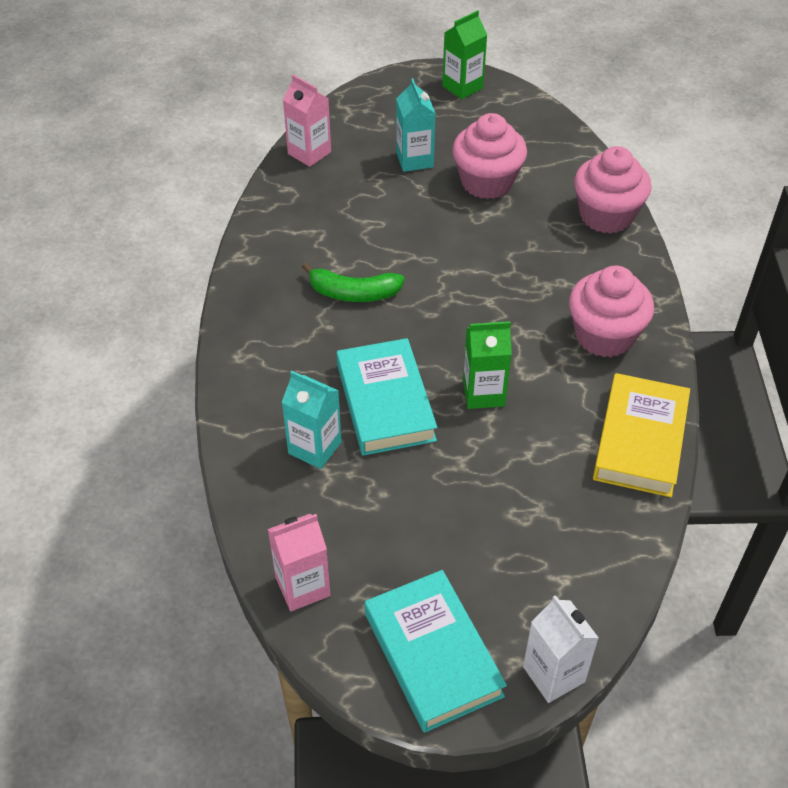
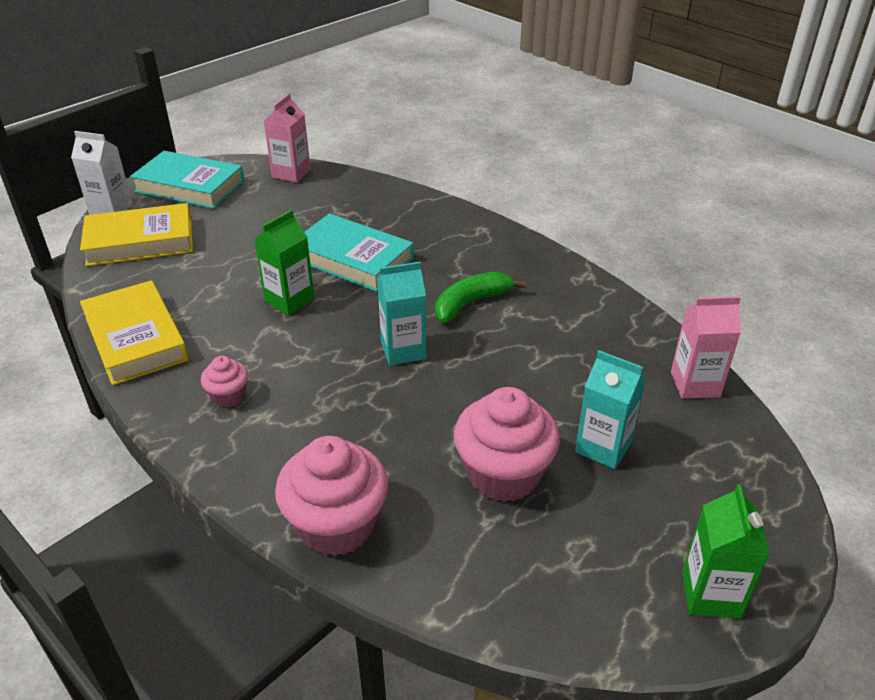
camera: 135 degrees right, 10 degrees down
(315, 448) = (365, 218): turquoise carton -> turquoise carton (403, 350)
(557, 581) = (140, 241): none -> yellow book
(604, 336) = (228, 396): pink cupcake -> pink cupcake, size x0.50

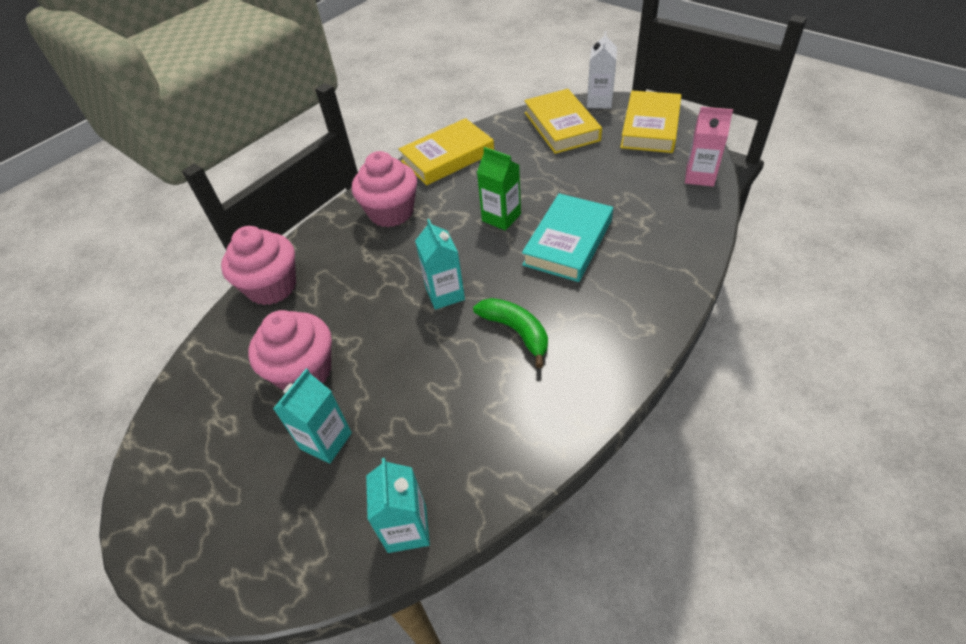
camera: 90 degrees right, 10 degrees up
(190, 186) = (650, 127): turquoise book -> yellow book
(228, 396) = (391, 212): pink cupcake -> pink cupcake, size x2.00
(695, 384) = (407, 528): pink carton -> turquoise carton
(710, 594) = (167, 514): green carton -> none

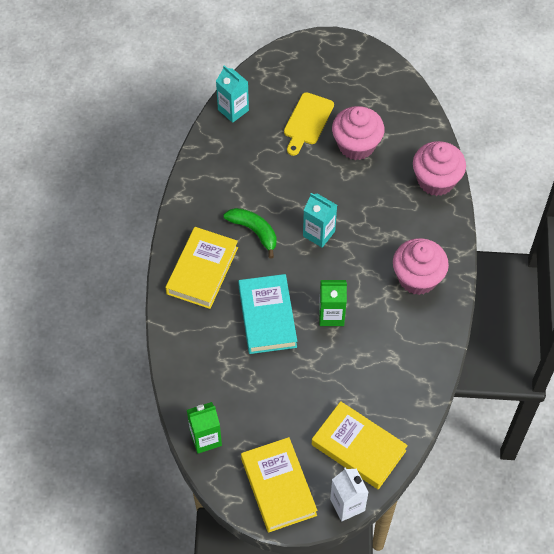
camera: 140 degrees right, 10 degrees up
(326, 441) = (307, 121): turquoise carton -> yellow cutting board
(447, 157) = (426, 357): yellow book -> yellow book (202, 270)
(516, 331) = (254, 231): green banana -> green banana turned 150 degrees counterclockwise
(699, 176) = (205, 438): pink carton -> green carton

